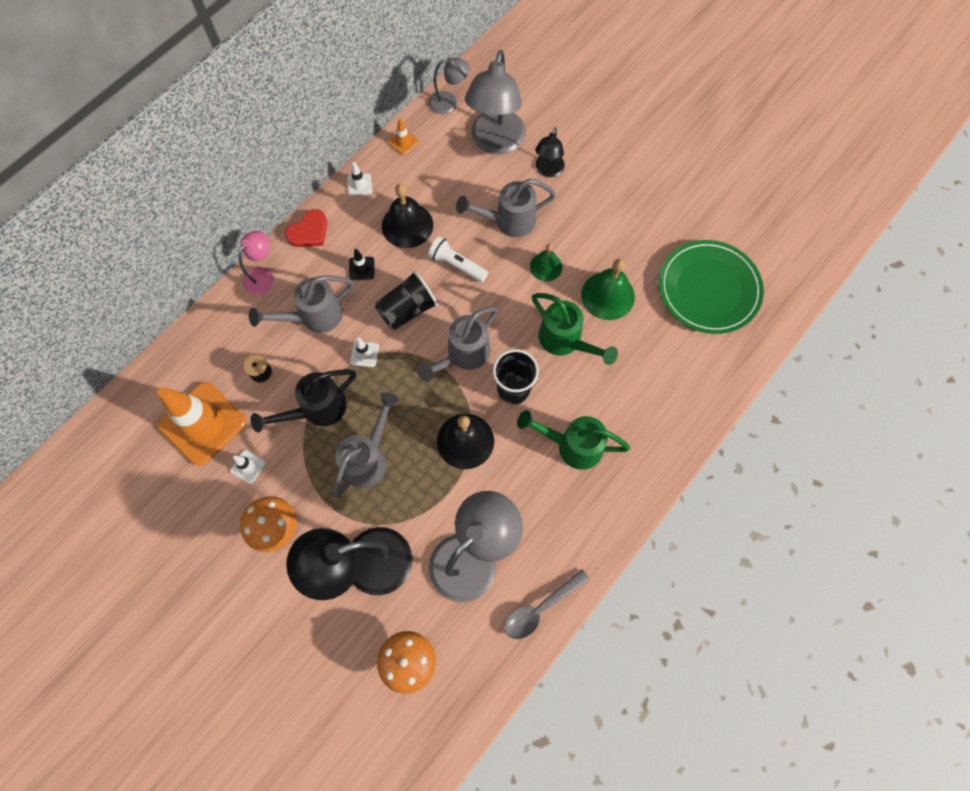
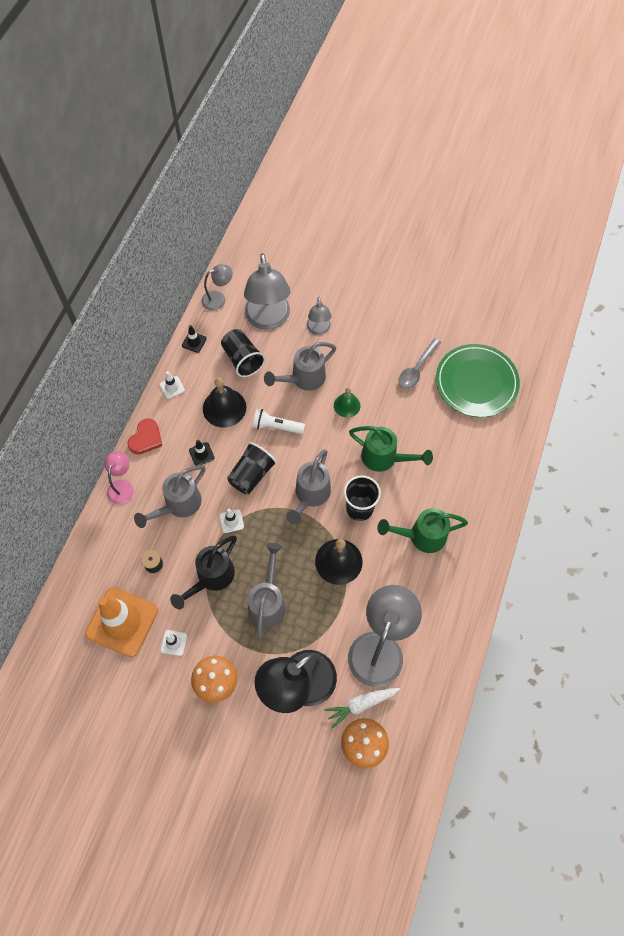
camera: 20 degrees left, 5 degrees down
(403, 142) = (194, 342): orange traffic cone -> black traffic cone
(425, 613) = (361, 704): none -> white carrot
(449, 178) = (242, 359): none -> black cup
(540, 608) = (446, 667): grey spoon -> grey spoon (417, 369)
(548, 170) = (318, 329): black lamp -> grey lamp
(607, 295) = (403, 412): green bell -> none

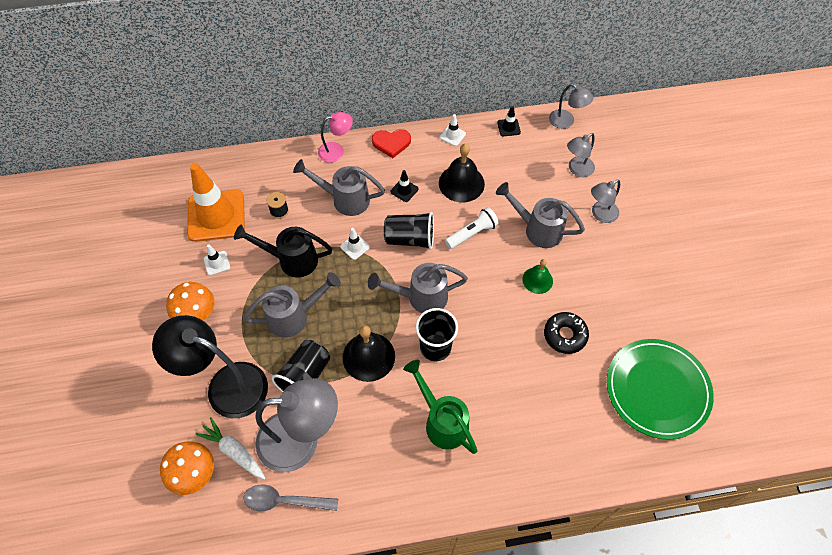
camera: 60 degrees right, 5 degrees down
(242, 359) = (520, 172): black cup -> black cup (305, 376)
(268, 319) = (577, 169): grey lamp -> grey lamp, size x0.52
(277, 427) = (472, 233): white flashlight -> white flashlight turned 75 degrees clockwise
(385, 458) = (504, 343): green watering can -> none
(402, 414) = (565, 335): none -> black donut
(417, 369) = (627, 323): grey spoon -> grey spoon (284, 501)

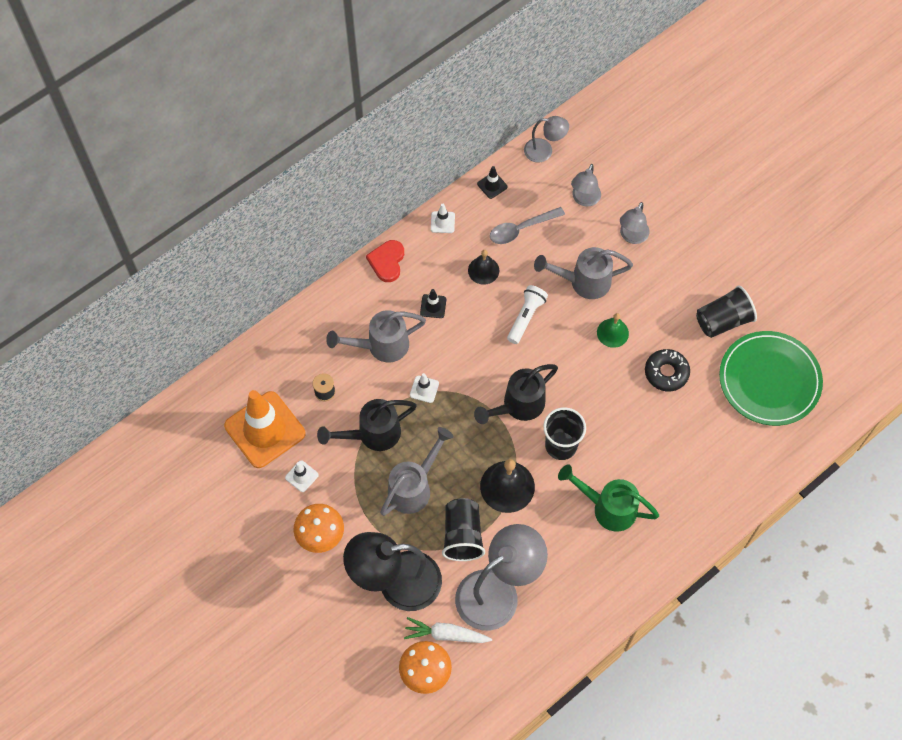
camera: 30 degrees left, 5 degrees up
(284, 501) = (519, 649): grey spoon -> grey spoon (521, 229)
(336, 151) = (337, 298): pink lamp -> none
(391, 143) = (387, 262): red heart -> red heart turned 135 degrees clockwise
(410, 239) = (471, 353): black cup -> black cup (723, 321)
(420, 297) = (517, 406): grey watering can -> black watering can
(461, 183) = (483, 270): black bell -> black bell, size x0.61

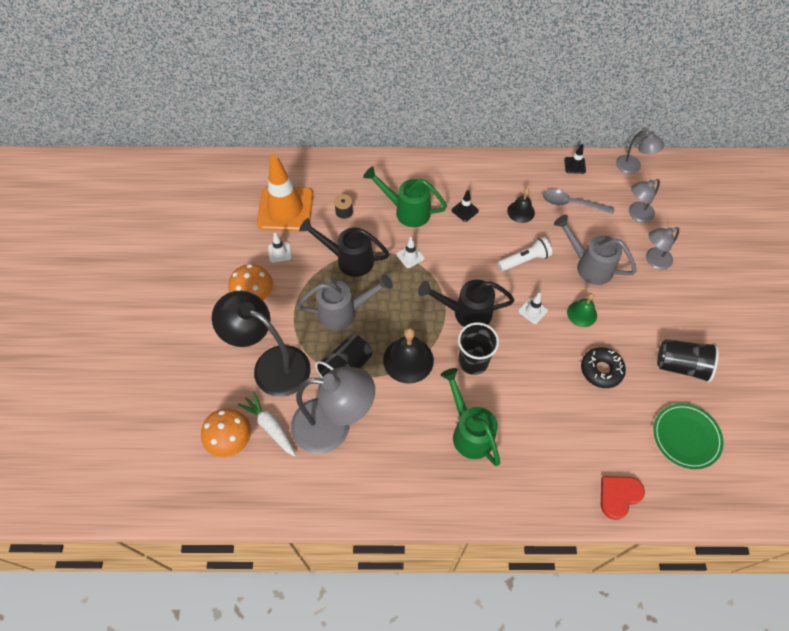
camera: 40 degrees right, 5 degrees down
(380, 346) = (406, 211): grey watering can -> green watering can
(387, 262) = (459, 165): red heart -> red heart (618, 496)
(442, 222) = (519, 166): white traffic cone -> white traffic cone (533, 311)
(769, 380) = (686, 437): green plate -> green plate, size x0.66

